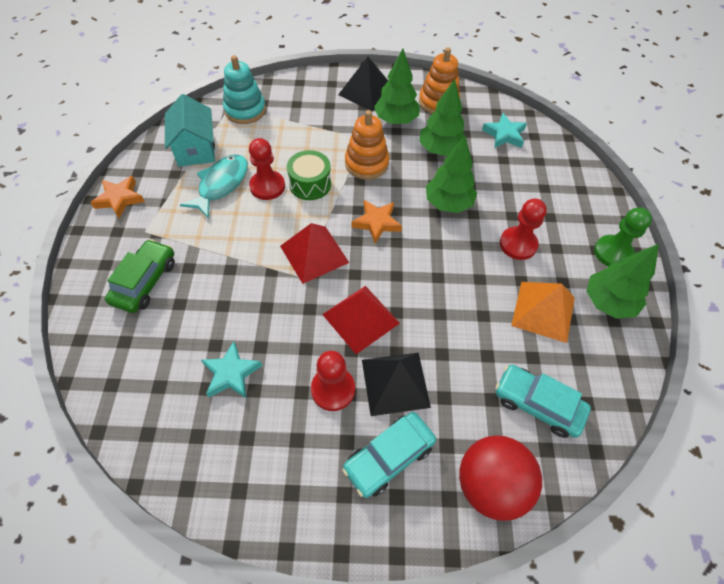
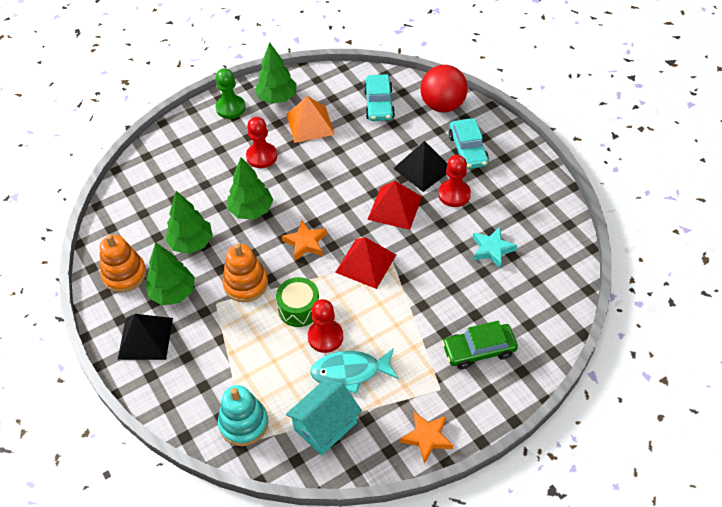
camera: 120 degrees left, 5 degrees down
(389, 457) = (468, 150): turquoise car -> turquoise car turned 60 degrees clockwise
(504, 135) = (141, 210): turquoise star -> none

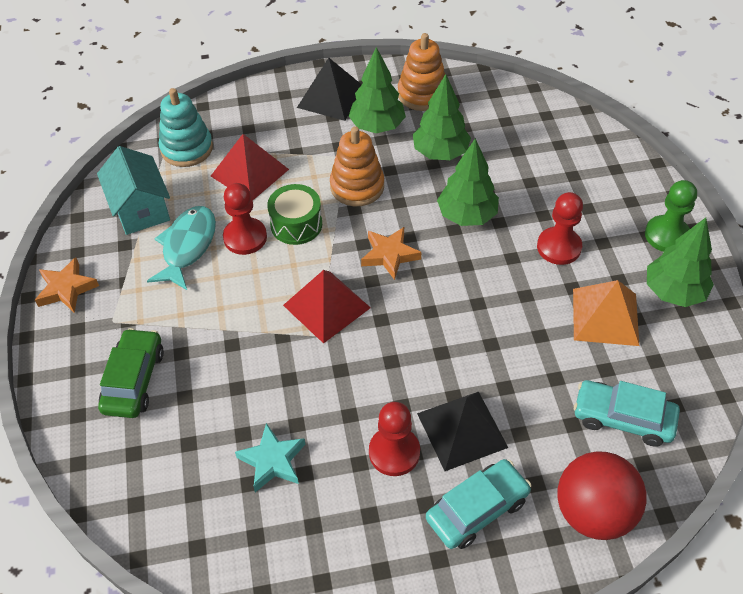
camera: 110 degrees right, 0 degrees up
(395, 208) = (402, 368): red pyramid -> red pyramid (249, 172)
(468, 150) = (477, 509): turquoise car -> turquoise car turned 135 degrees clockwise

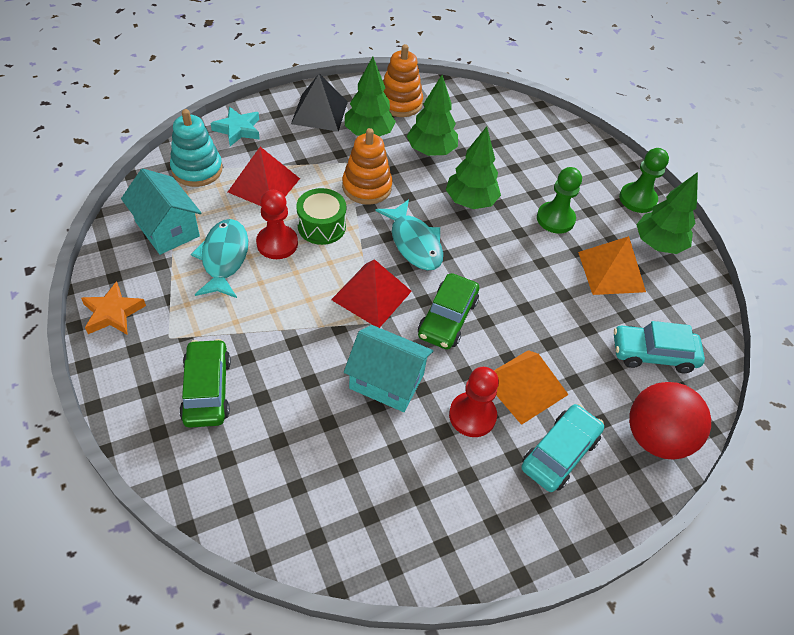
camera: 20 degrees left, 0 degrees up
(272, 461) = (364, 443): turquoise star -> turquoise star (238, 129)
(315, 401) = (386, 381): none -> turquoise house
(389, 255) = (414, 243): orange star -> turquoise fish
(400, 343) = (447, 318): none -> green car
(462, 430) = (524, 386): black pyramid -> orange pyramid
(559, 247) = (555, 219): red pawn -> green pawn

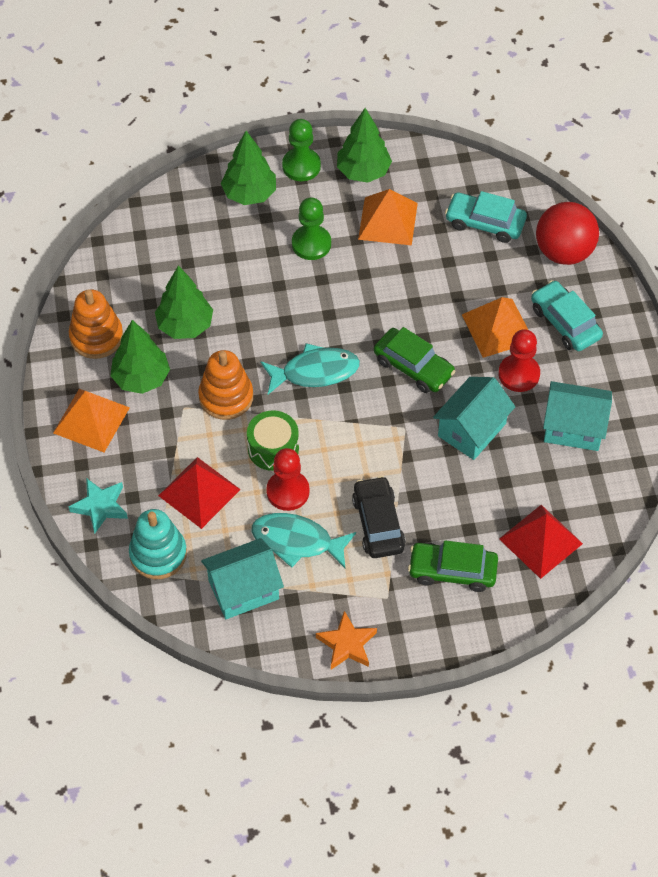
camera: 70 degrees left, 5 degrees up
(254, 317) = (378, 523): none -> black car
(319, 112) = (91, 420): black pyramid -> orange pyramid
(371, 295) = (373, 422): red pyramid -> red pyramid (541, 541)
(418, 484) = (573, 428): none -> turquoise house
(470, 201) = (270, 309): green tree -> green tree (249, 194)
(653, 354) = (485, 223): turquoise car -> turquoise car turned 90 degrees clockwise

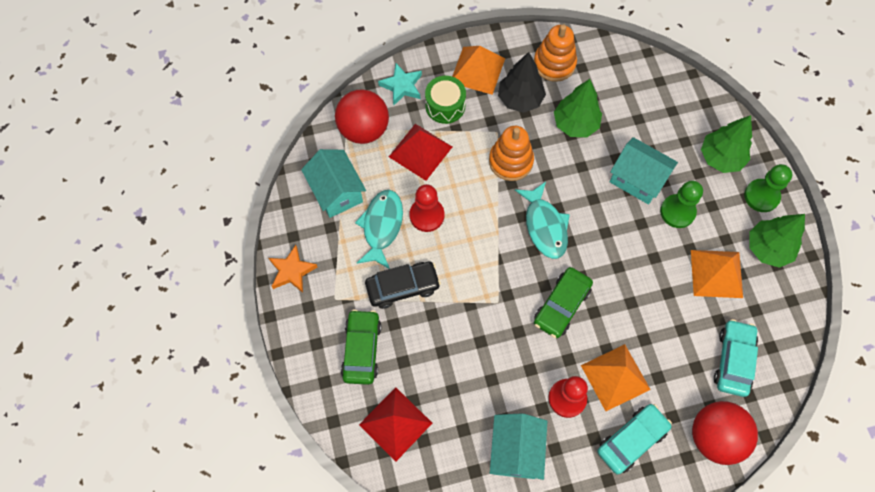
camera: 85 degrees right, 10 degrees up
(141, 378) = (520, 99): green tree -> black tree
(158, 554) = (364, 129): turquoise stacking toy -> red ball
(273, 448) = (466, 201): green drum -> green drum (445, 106)
(472, 430) = (502, 359): turquoise house -> turquoise house (637, 179)

